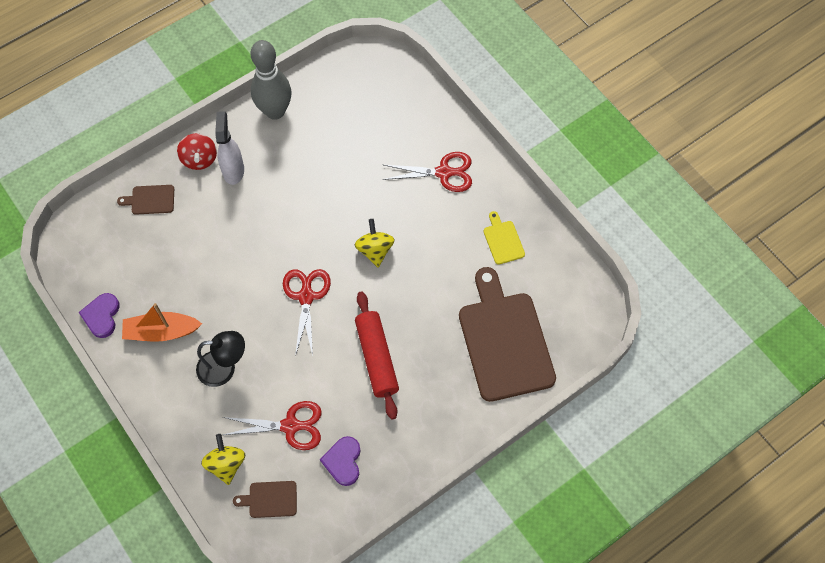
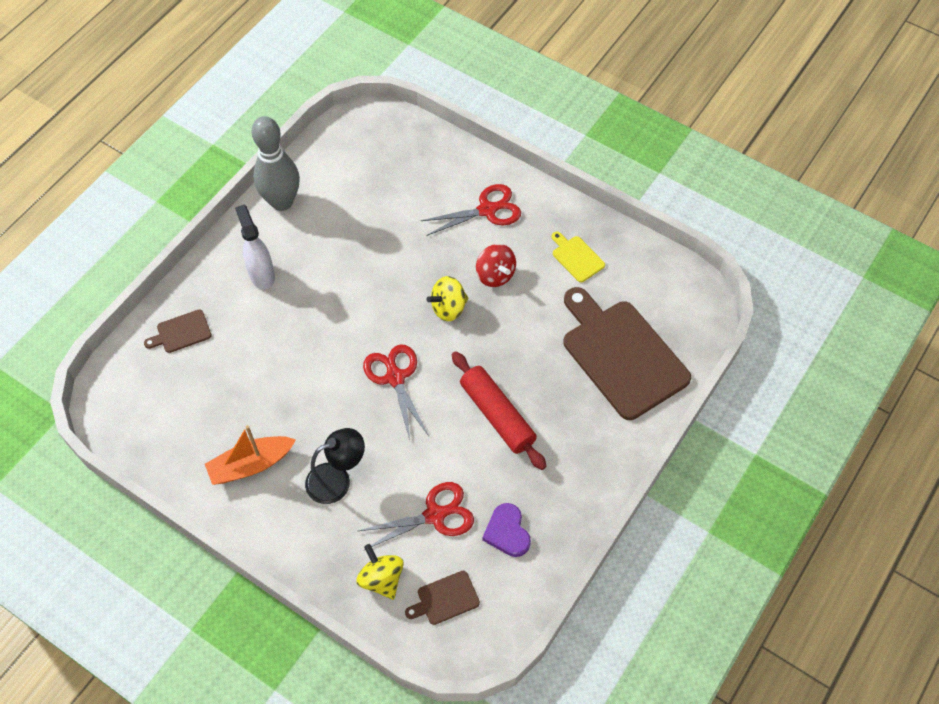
camera: 20 degrees left, 5 degrees down
(102, 316) = (176, 470): purple heart -> none
(199, 159) = (219, 274): red spinning top -> red spinning top (495, 275)
(375, 250) = (448, 308): yellow spinning top -> yellow spinning top turned 90 degrees counterclockwise

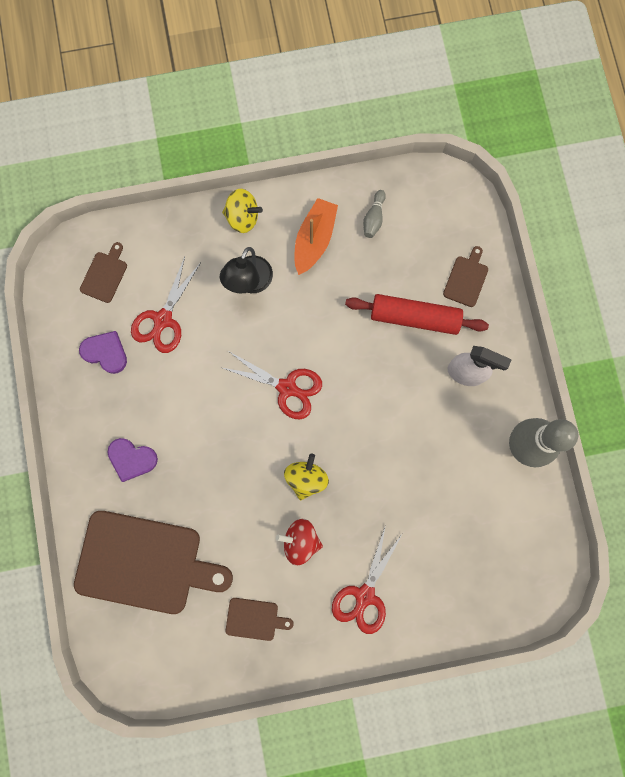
camera: 135 degrees right, 20 degrees up
(188, 438) = (373, 218): none -> grey bowling pin
(381, 579) = (156, 250): yellow spinning top -> yellow spinning top (243, 217)
(497, 415) = (189, 427): red rolling pin -> red rolling pin (414, 317)
(564, 432) = (132, 459): none -> purple heart
(576, 257) = (255, 619): yellow cutting board -> brown cutting board

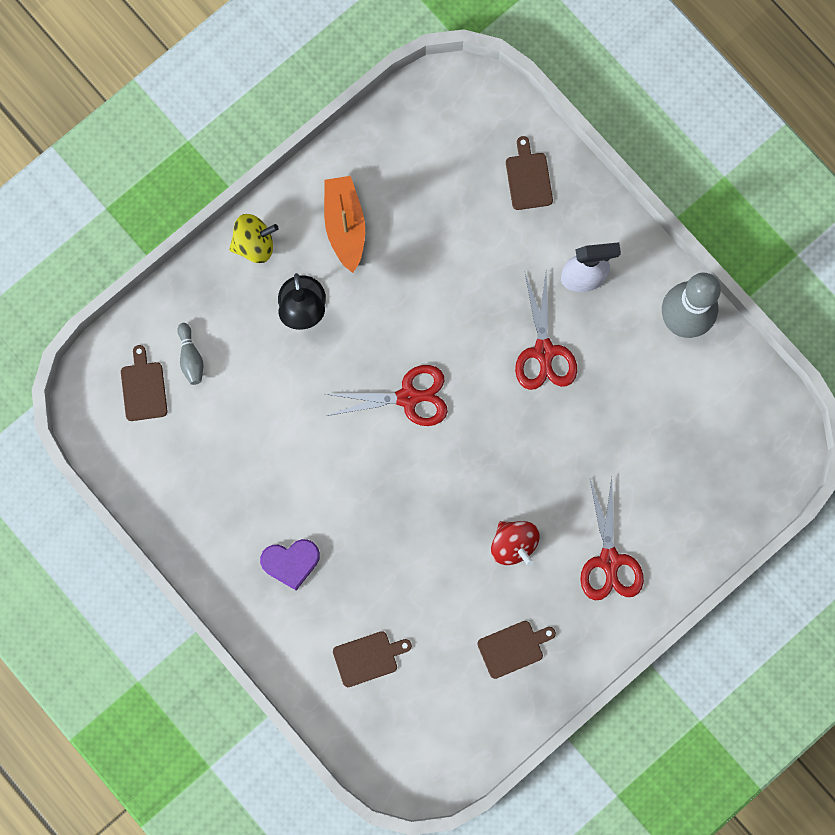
camera: 30 degrees left, 0 degrees up
(105, 352) = (195, 469): purple heart -> none
(145, 563) = (368, 658): brown cutting board -> brown cutting board, size x0.43
(163, 319) = (235, 400): red scissors -> red scissors (544, 351)
(300, 541) = (513, 544): red spinning top -> red spinning top turned 105 degrees counterclockwise
(306, 478) = (482, 478): yellow spinning top -> none
(373, 218) = (394, 167): grey bowling pin -> grey bowling pin (191, 357)
(414, 317) = (497, 249): red rolling pin -> none

